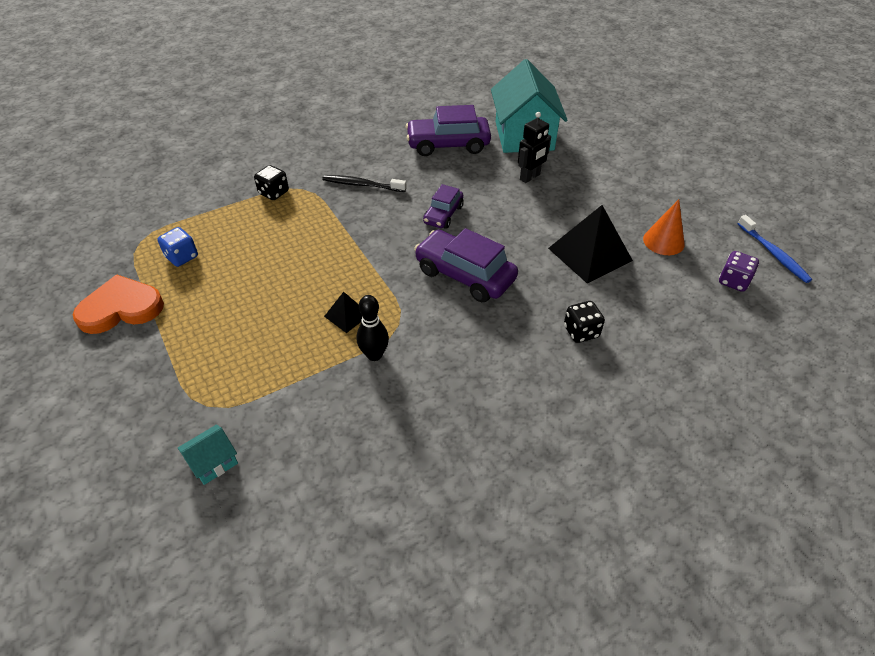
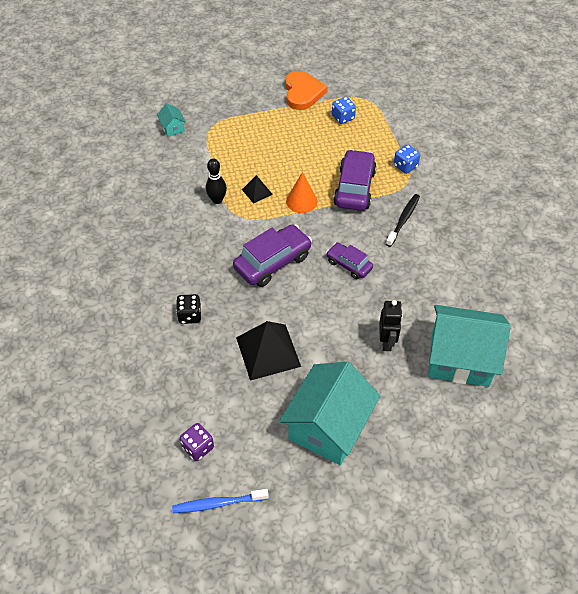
camera: 105 degrees right, 5 degrees up
(274, 193) = (405, 166): black dice -> blue dice
(448, 145) = (454, 291): purple car -> purple car (354, 188)
(530, 177) = (387, 342): black robot -> black robot turned 150 degrees counterclockwise
(644, 199) = (328, 426): none -> turquoise house
(663, 241) = (265, 415): orange cone -> orange cone (301, 201)

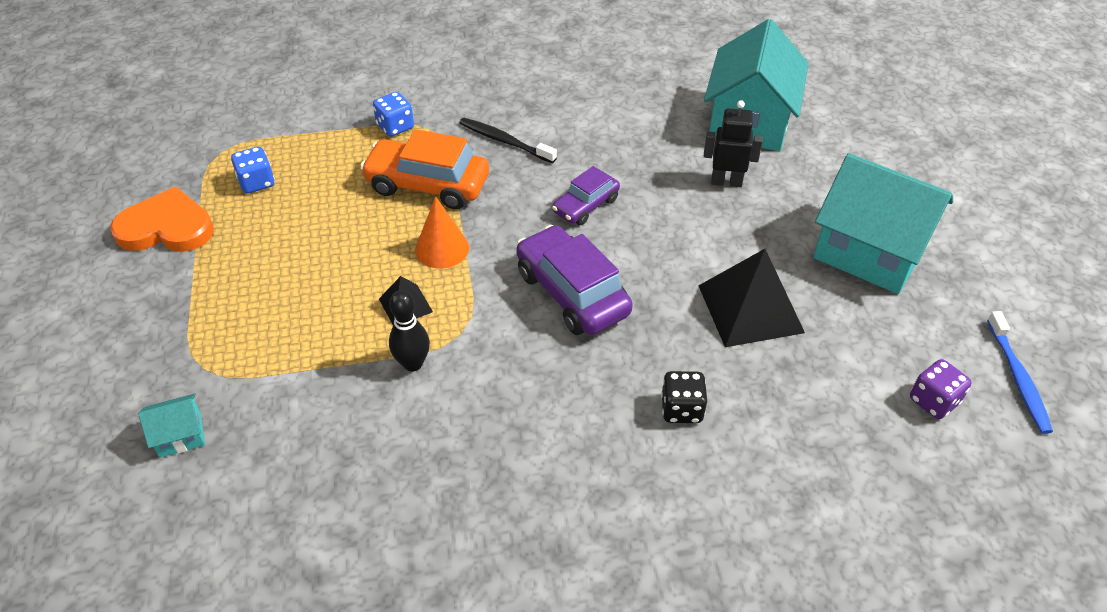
camera: 85 degrees left, 5 degrees down
(354, 188) = (427, 185): purple car -> orange car

